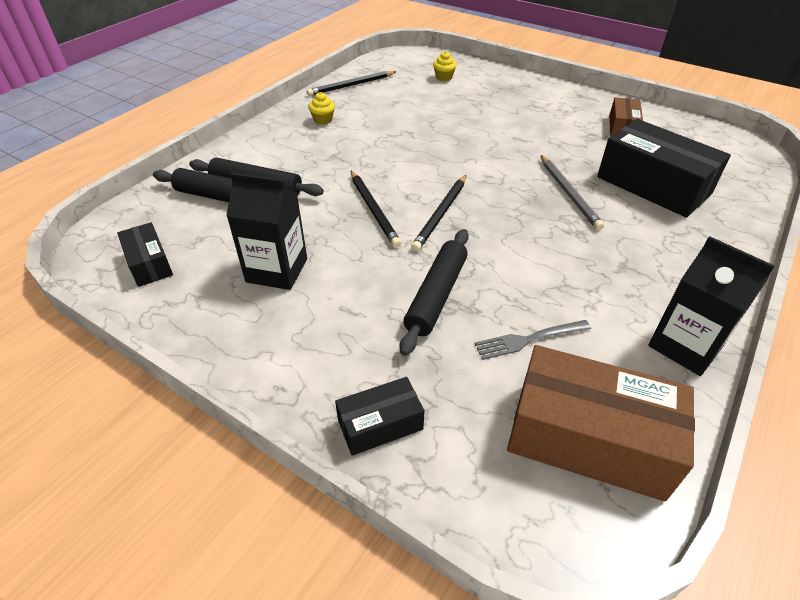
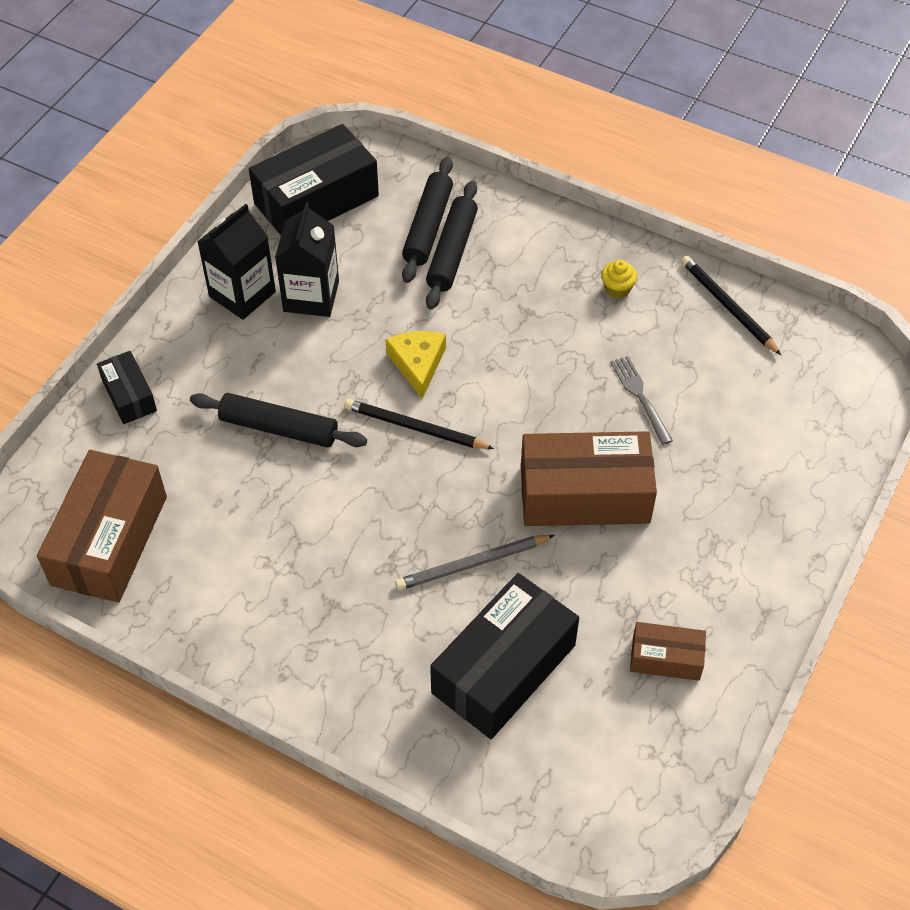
camera: 85 degrees right, 10 degrees up
(149, 263) = (316, 200): black box -> black box, size x1.94
(374, 210) = (418, 364): black pencil -> yellow cheese
(444, 77) = (786, 421): yellow cupcake -> none
(502, 145) = (584, 494): none -> brown box
(529, 339) = (220, 504): grey fork -> grey fork (640, 397)
(685, 346) = (212, 639): black carton -> black carton (242, 294)

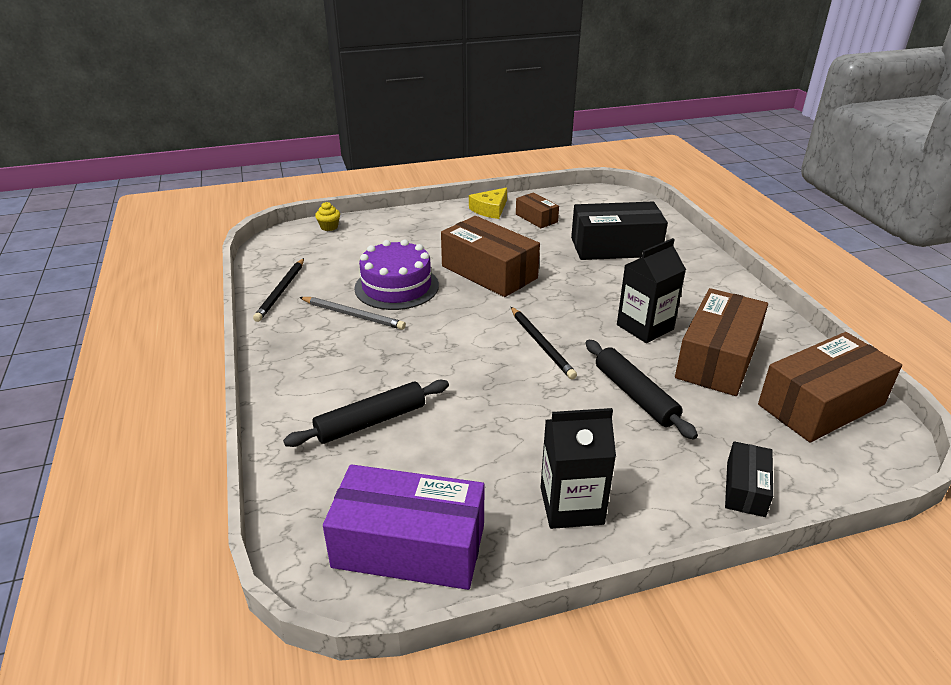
camera: 135 degrees left, 20 degrees down
(239, 535) = (717, 358): none -> brown box
(311, 296) = (515, 463): black carton -> black carton (645, 327)
(316, 200) = (409, 545): black box -> purple box
(418, 364) = (495, 373): yellow cheese -> yellow cheese (490, 209)
(428, 227) = (358, 451): black rolling pin -> none
(472, 564) = (585, 280): grey pencil -> grey pencil (353, 315)
(617, 289) = (315, 334): yellow cupcake -> yellow cupcake (329, 227)
(640, 397) = (396, 286): grey fork -> purple cake

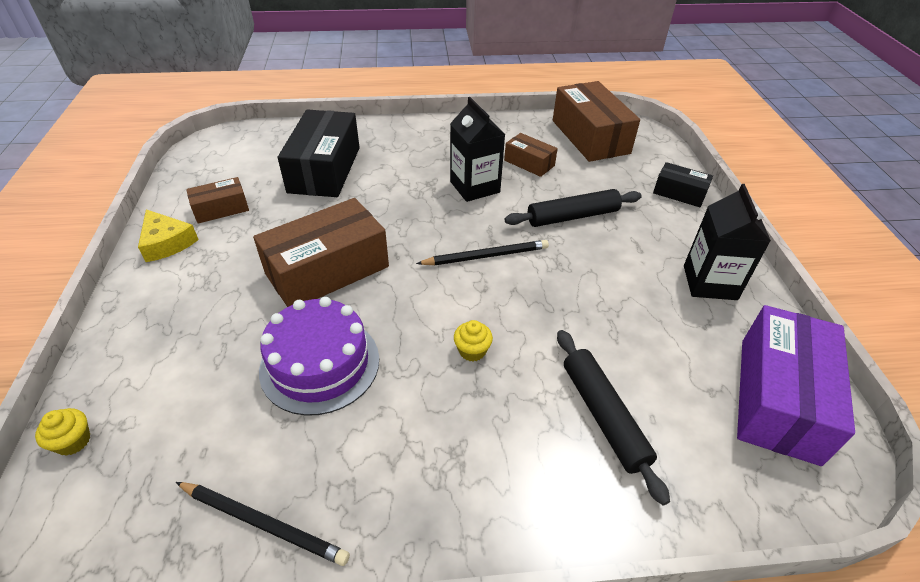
camera: 80 degrees left, 10 degrees up
(353, 315) = (374, 420): grey pencil -> none
(424, 348) = (472, 351): none -> yellow cupcake
(717, 358) = (529, 163): brown box -> brown box, size x0.52

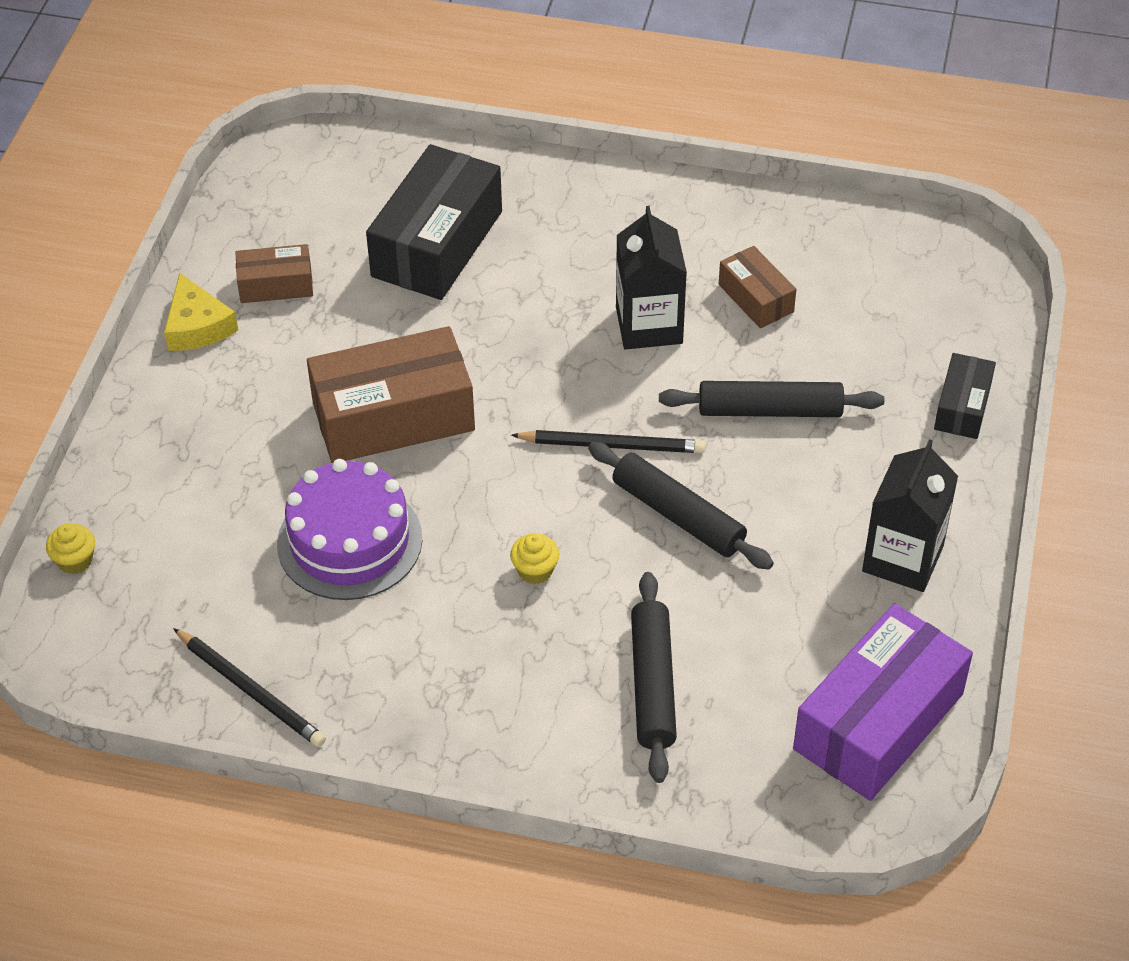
camera: 20 degrees right, 5 degrees up
(552, 289) = (678, 515): none -> black rolling pin
(590, 137) = (886, 265): brown box -> none
(679, 193) = (962, 407): black box -> black box turned 60 degrees clockwise

